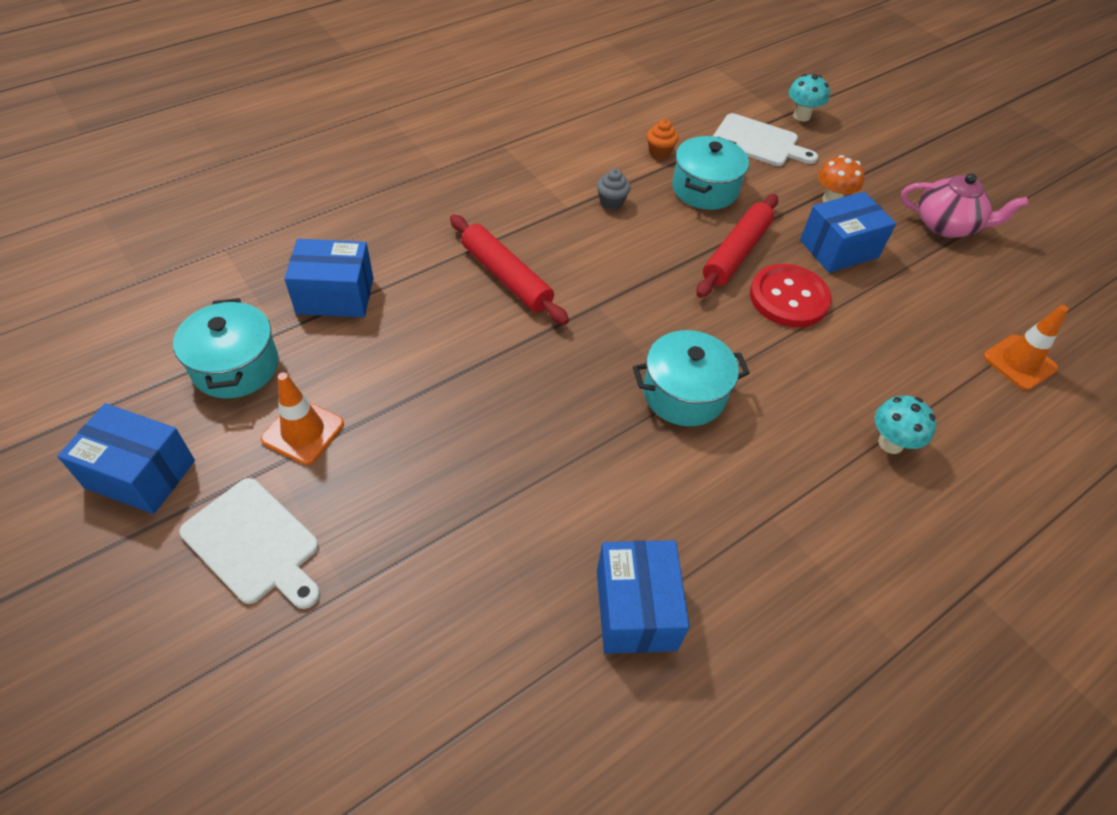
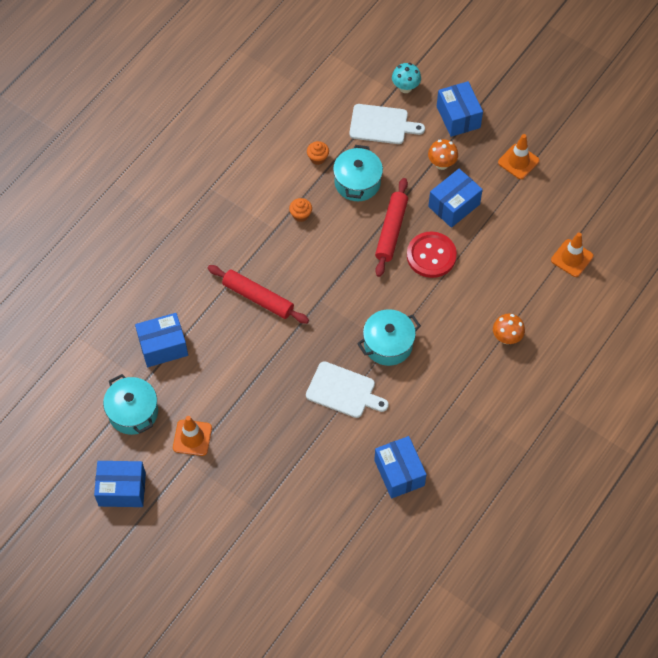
camera: 15 degrees left, 10 degrees up
(254, 544) = (201, 504): white cutting board -> white cutting board (343, 391)
(611, 202) = (300, 215): grey cupcake -> orange cupcake
(867, 159) = (458, 117): none -> blue box
(890, 443) = (506, 338): turquoise mushroom -> orange mushroom
(946, 225) = (518, 161): pink teapot -> orange traffic cone

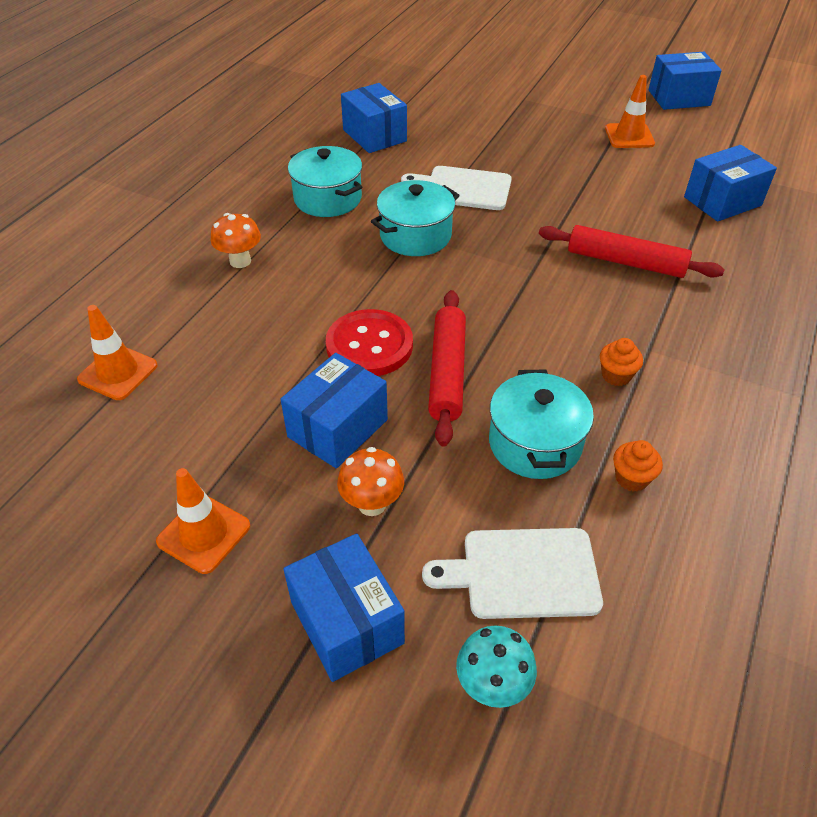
camera: 170 degrees right, 15 degrees down
(133, 412) = (713, 147): turquoise pot -> turquoise pot (328, 199)

